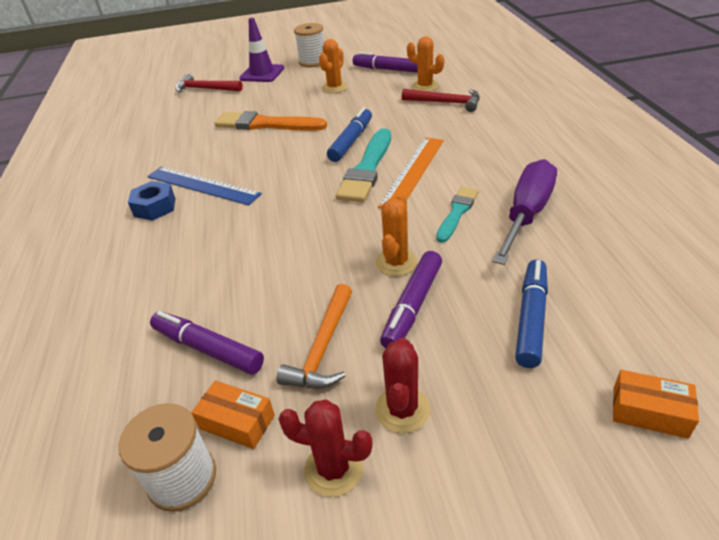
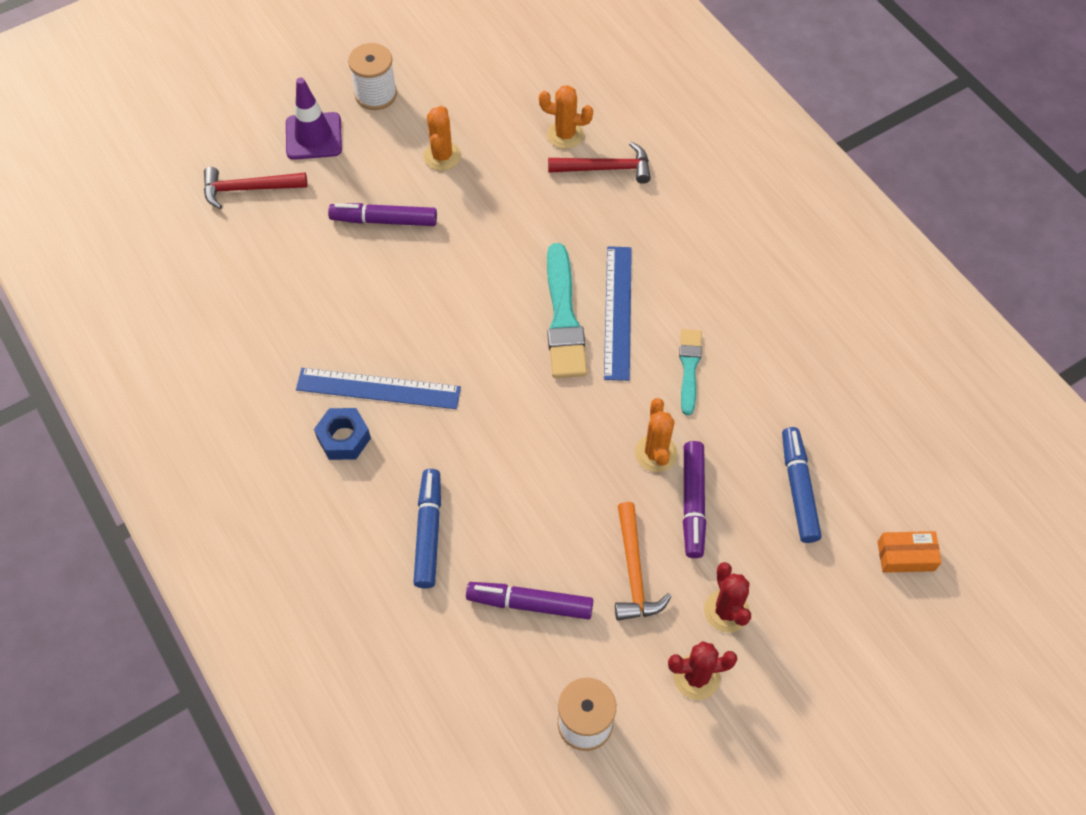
camera: 25 degrees left, 20 degrees up
(237, 422) = (600, 664): orange box -> none
(266, 124) = (390, 256): orange brush -> none
(351, 141) = (520, 269): blue marker -> blue marker (428, 532)
(386, 69) = (495, 100): purple marker -> purple marker (384, 220)
(413, 172) = (618, 312): orange ruler -> blue ruler
(526, 214) = (758, 354): purple screwdriver -> none

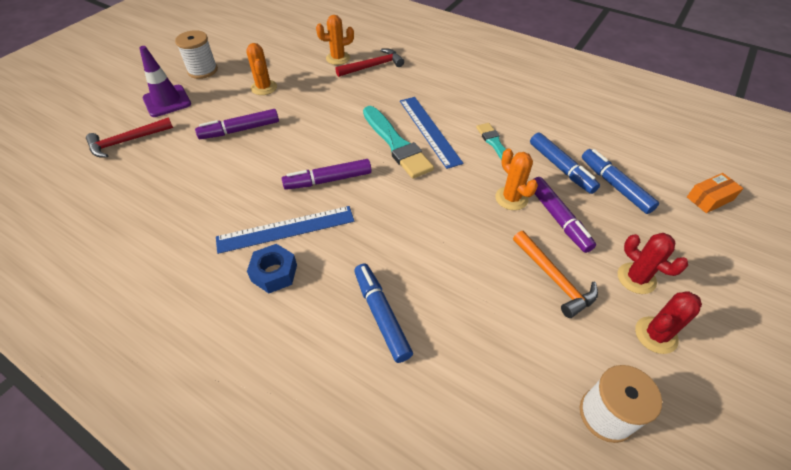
camera: 25 degrees left, 10 degrees down
(530, 603) = (495, 336): purple marker -> purple marker (328, 180)
(749, 436) = (561, 168): none -> blue marker

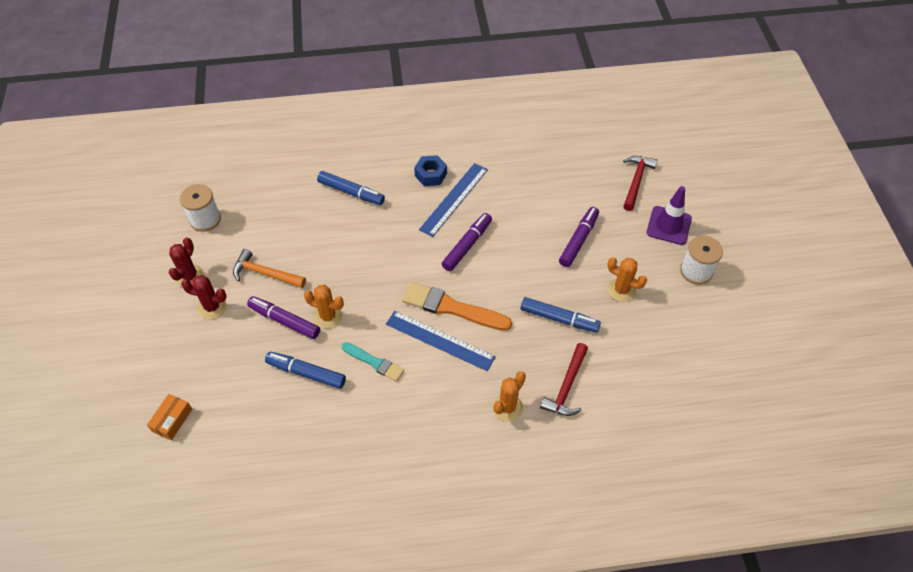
camera: 140 degrees right, 5 degrees up
(338, 58) = (610, 373): orange cactus -> orange cactus (507, 407)
(396, 144) = (452, 308): turquoise brush -> orange brush
(615, 185) = (254, 383): blue marker -> blue marker (559, 319)

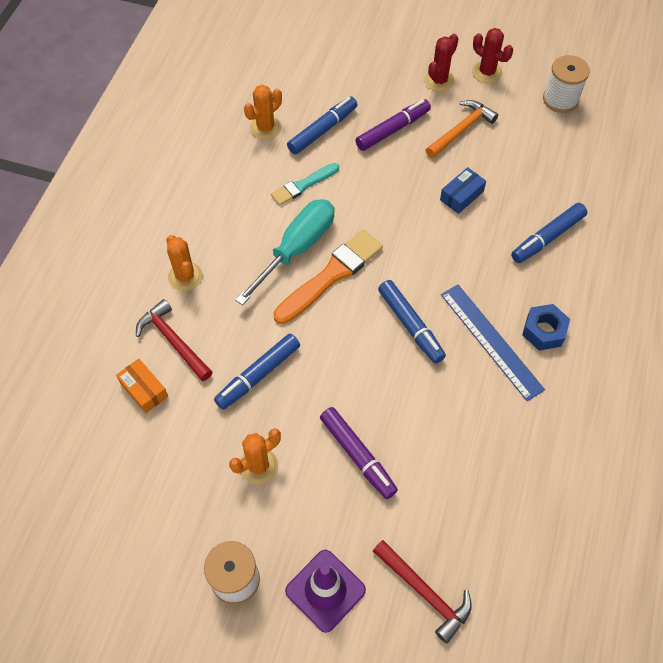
camera: 115 degrees right, 5 degrees up
(172, 420) = (329, 31): orange box -> orange box (144, 390)
(328, 316) = (379, 165): orange cactus -> orange cactus (265, 128)
(335, 252) = (461, 195): none -> blue box
(439, 340) = (297, 249): blue ruler -> turquoise screwdriver
(467, 245) = (410, 325): purple marker -> blue marker

